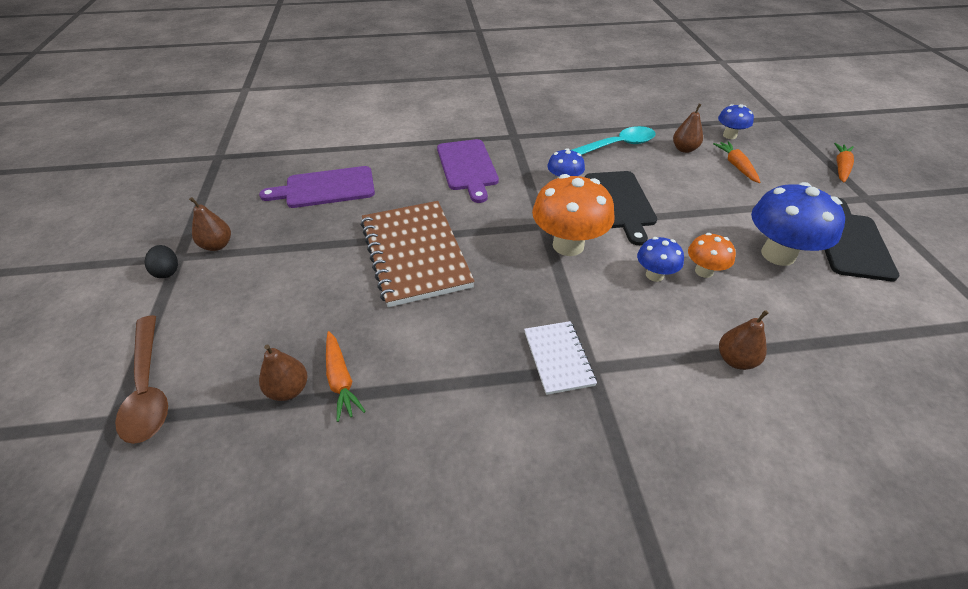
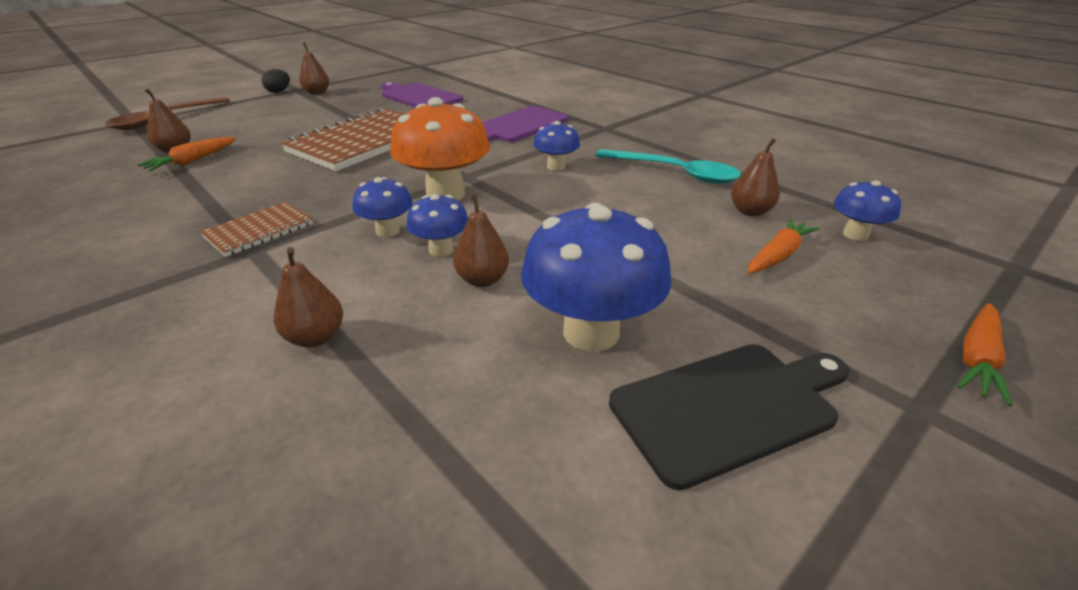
camera: 55 degrees right, 10 degrees down
(558, 358) = (259, 231): white notebook -> brown notebook
(609, 290) = (387, 231): none -> blue mushroom
(619, 202) = (561, 200): black cutting board -> none
(704, 271) = (482, 280): orange mushroom -> brown pear
(841, 167) = (977, 359): orange carrot -> orange carrot turned 135 degrees clockwise

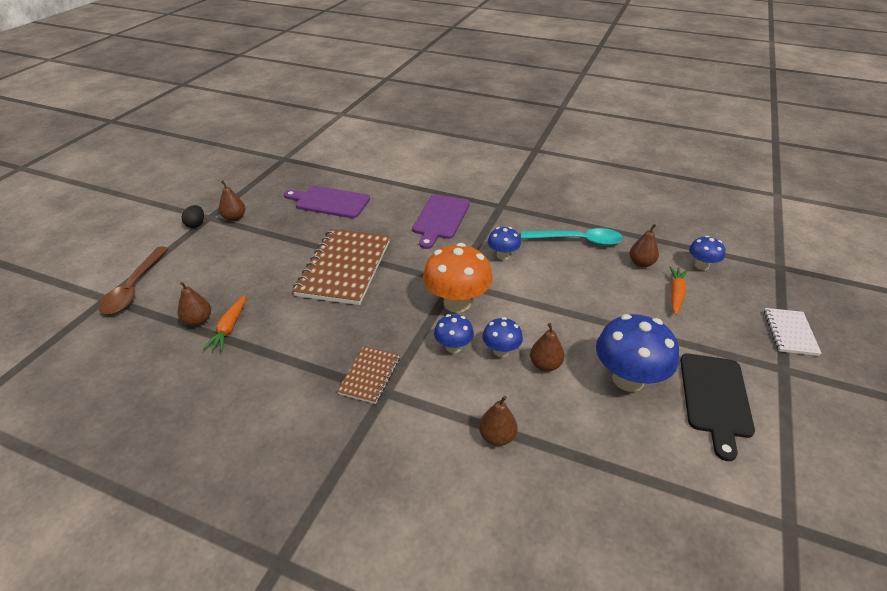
camera: 25 degrees left, 5 degrees up
(729, 407) = (715, 398): black cutting board -> black cutting board turned 150 degrees clockwise
(977, 359) = (790, 333): orange carrot -> white notebook

